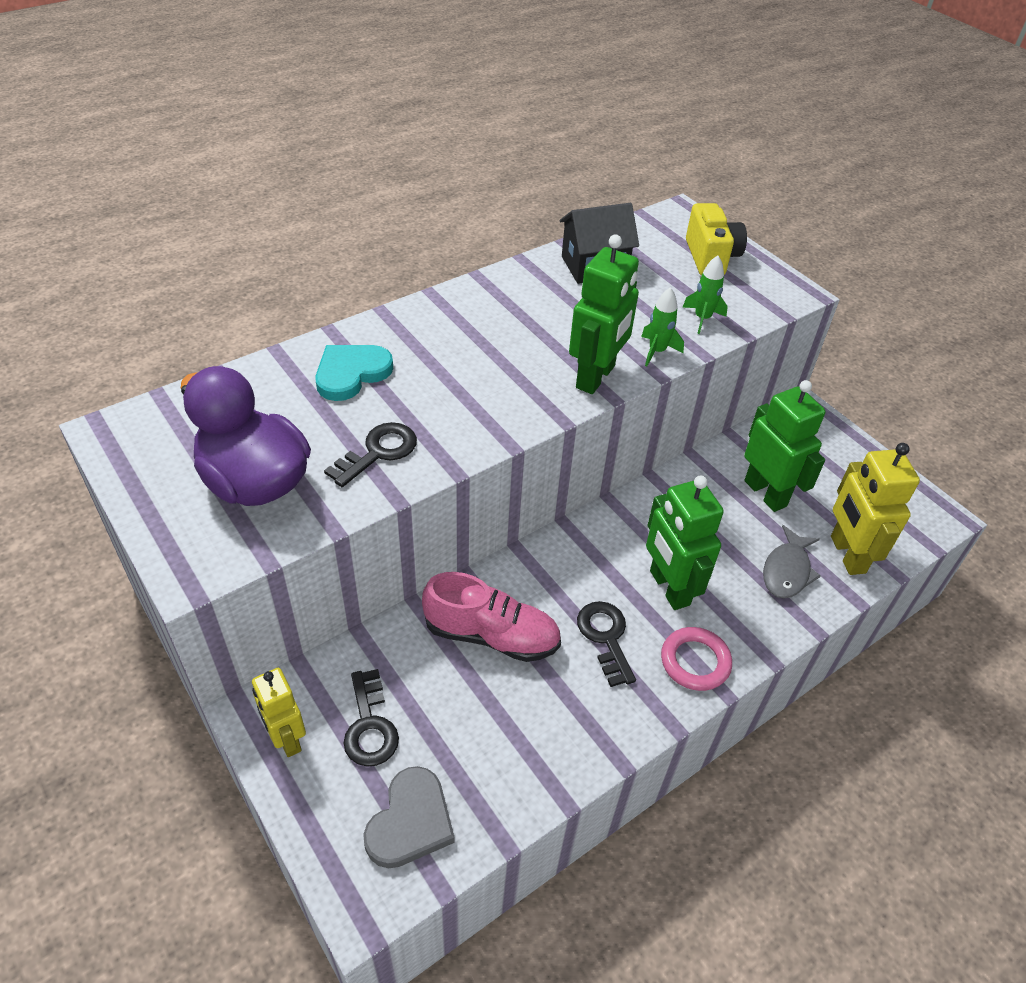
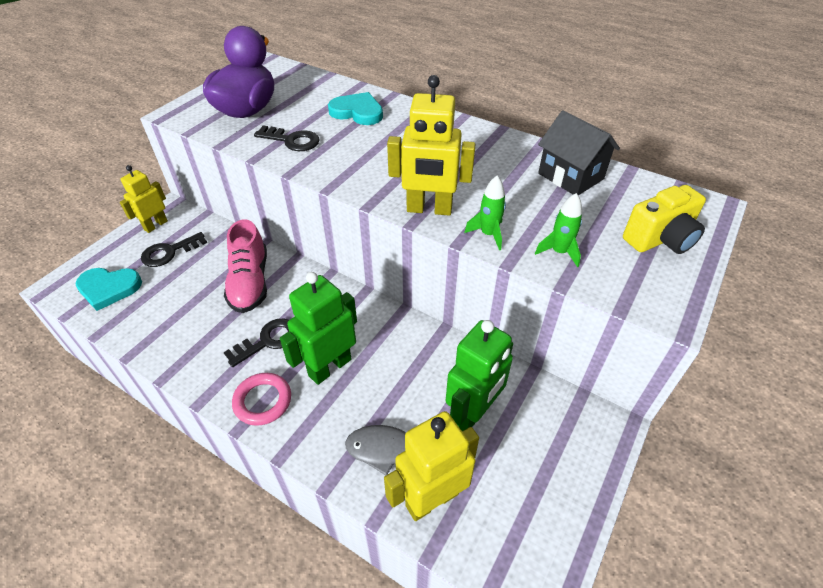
camera: 70 degrees right, 0 degrees up
(410, 821) = (109, 288): grey heart -> turquoise heart
(596, 377) = (429, 209): green robot -> yellow robot

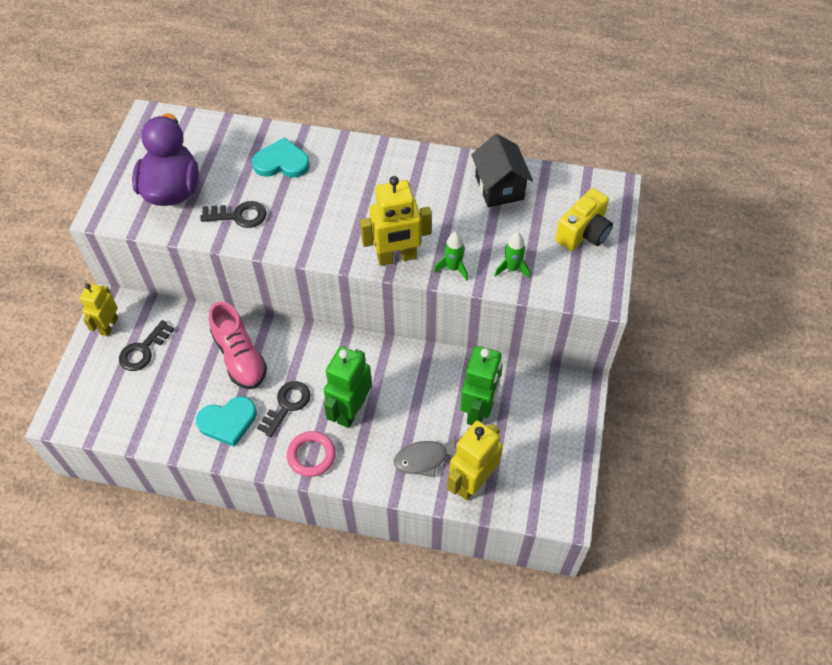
camera: 20 degrees left, 10 degrees up
(109, 288) = (110, 404): turquoise heart -> turquoise heart (228, 421)
(570, 176) = (499, 187): black house -> black house turned 45 degrees clockwise

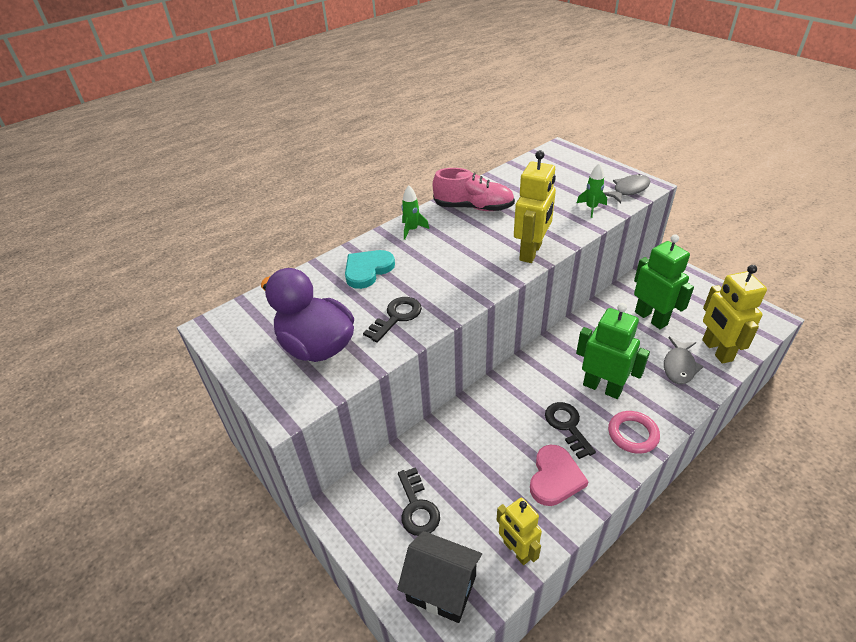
camera: 50 degrees left, 15 degrees down
(109, 326) = (360, 523): yellow robot -> yellow robot (516, 551)
(228, 421) = (555, 478): turquoise heart -> pink heart
(240, 357) = (489, 434): pink shoe -> pink shoe (474, 207)
(351, 410) = (602, 387): green robot -> green robot turned 150 degrees clockwise
(453, 268) = (567, 231): green rocket -> green rocket (412, 230)
(499, 187) = (512, 186): black house -> black house (441, 588)
(576, 284) = (628, 190): none -> grey fish
(583, 233) = (586, 171): yellow camera -> none

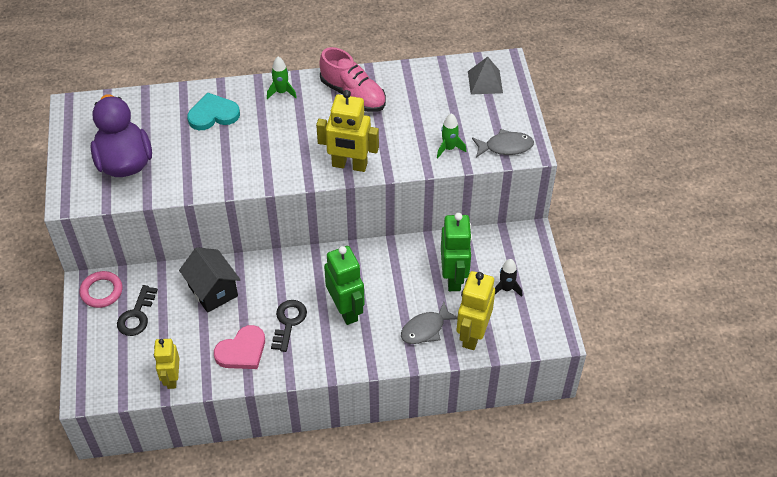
camera: 30 degrees right, 10 degrees up
(396, 317) = (196, 168): black key -> none
(441, 588) = (108, 371): black house -> black house (213, 291)
(531, 252) = (349, 165): yellow robot -> yellow robot turned 45 degrees clockwise
(560, 162) = (485, 82): none -> grey pyramid
(632, 434) = (328, 355): pink ring -> pink ring (101, 291)
(695, 306) = (506, 289): none -> black rocket

